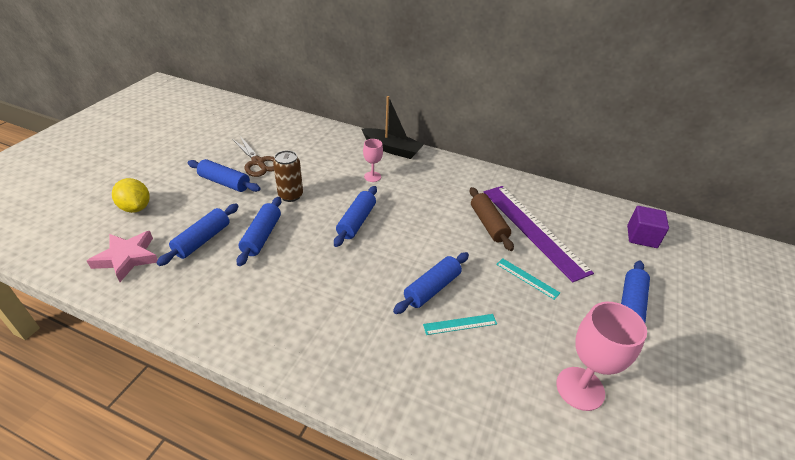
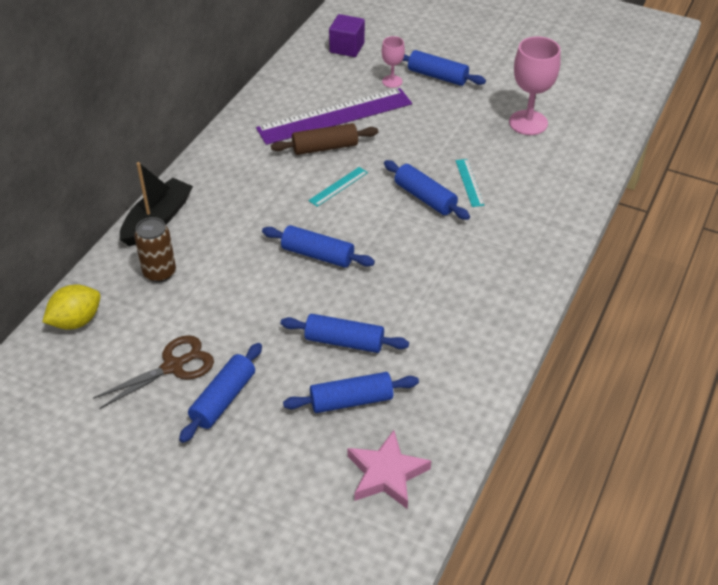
camera: 85 degrees left, 5 degrees up
(136, 208) = (279, 495): yellow lemon -> yellow lemon (76, 321)
(202, 240) = (351, 401): blue rolling pin -> blue rolling pin turned 45 degrees counterclockwise
(290, 195) = (260, 321): brown can -> brown can (159, 272)
(372, 177) = (223, 240): pink goblet -> pink goblet (392, 81)
(527, 278) = (407, 132): turquoise ruler -> turquoise ruler (338, 186)

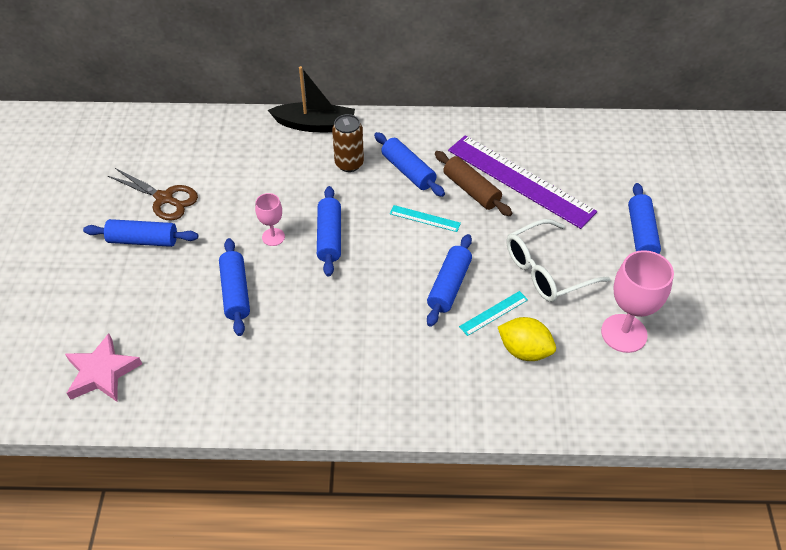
camera: 65 degrees right, 5 degrees up
(76, 321) = (187, 128): yellow lemon -> yellow lemon (524, 350)
(159, 272) = (258, 150): brown can -> brown can (349, 164)
(347, 47) = (629, 151): purple cube -> none
(351, 401) = (171, 321): blue rolling pin -> blue rolling pin (408, 171)
(392, 81) = (604, 202): pink goblet -> pink goblet (273, 237)
(443, 138) = (546, 270): none -> white glasses

